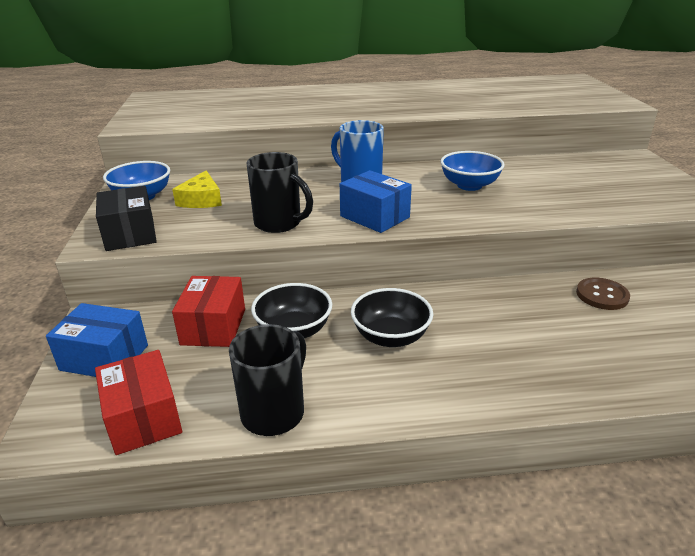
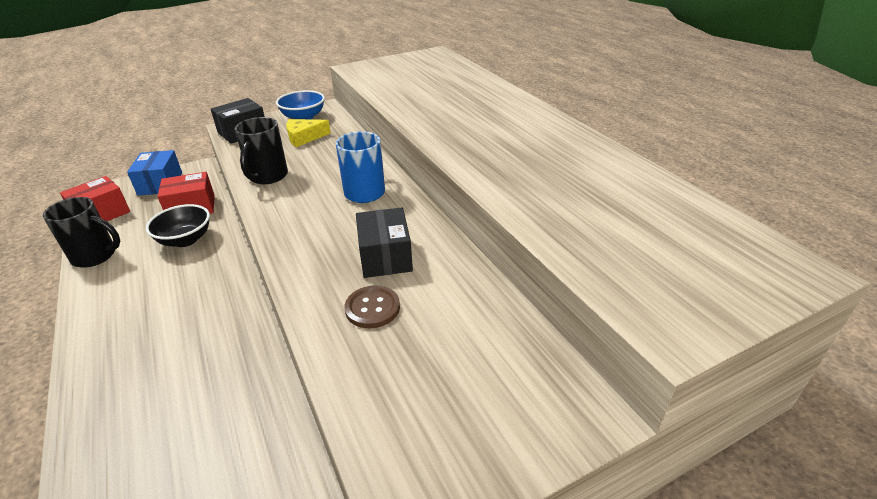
camera: 70 degrees right, 5 degrees up
(374, 217) = (289, 215): blue box -> none
(390, 337) = (175, 286): black bowl -> none
(469, 185) = (385, 257): blue bowl -> black box
(602, 295) = (250, 426): brown button -> brown button (372, 308)

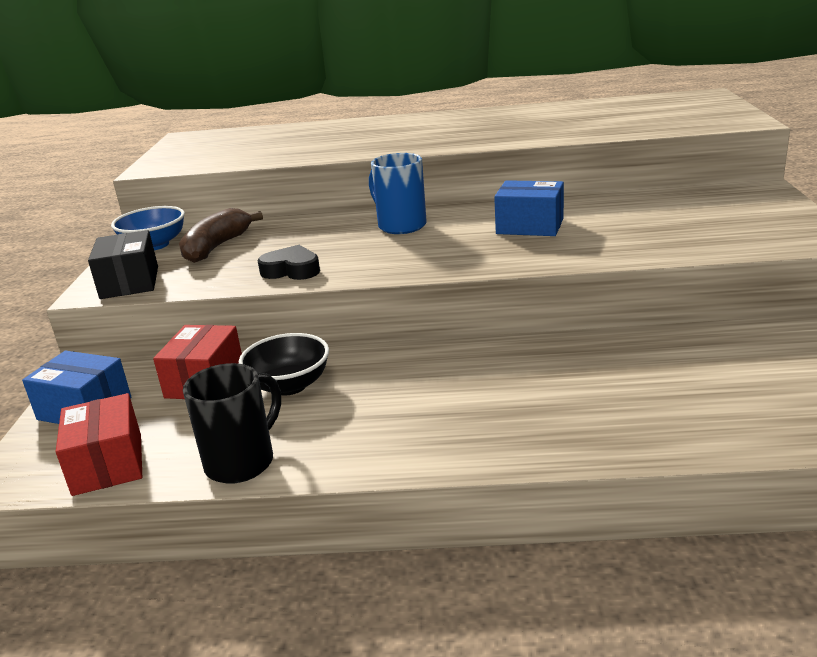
camera: 60 degrees left, 10 degrees down
(267, 176) = (291, 270): black mug -> black heart
(304, 137) = (216, 247): yellow cheese -> brown banana
(372, 308) = (603, 236): brown button -> none
(385, 257) = (530, 226): black box -> blue box

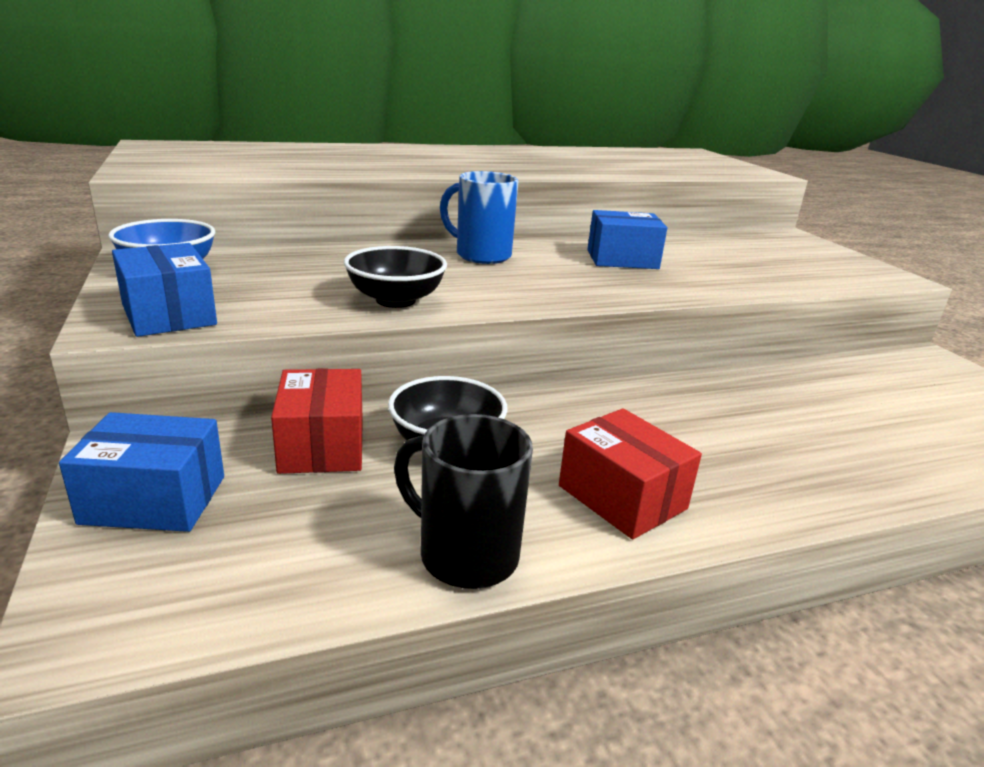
camera: 25 degrees left, 0 degrees up
(108, 464) = (253, 584): red box -> red box (622, 497)
(129, 282) = (169, 315): black box -> blue box
(216, 247) = (265, 273): brown banana -> none
(242, 462) = (465, 555): black mug -> black mug turned 75 degrees counterclockwise
(291, 270) = (395, 300): black heart -> black bowl

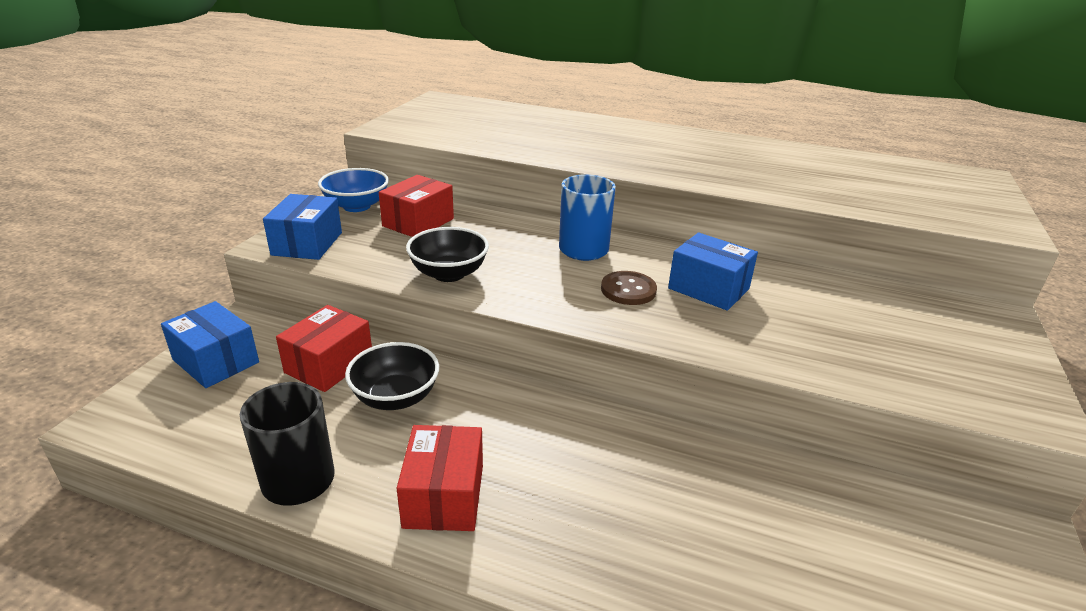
camera: 40 degrees right, 5 degrees up
(278, 268) = (418, 222): none -> red box
(571, 274) = (628, 290): none -> brown button

